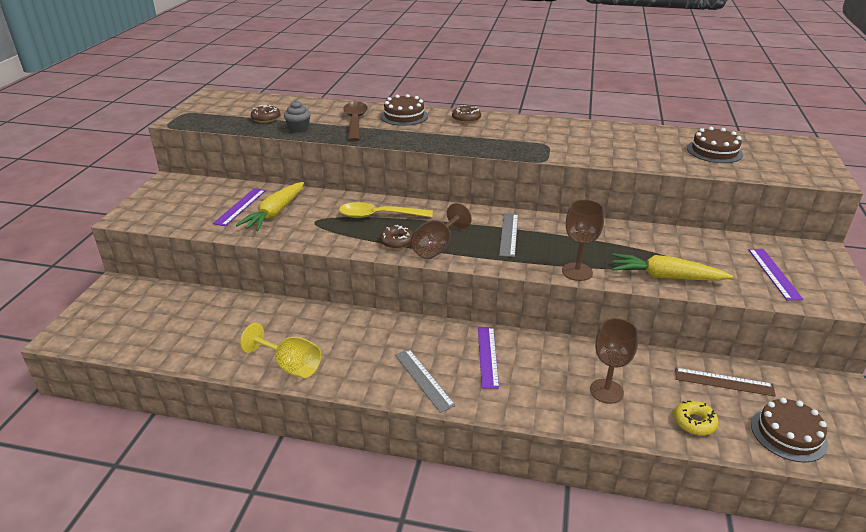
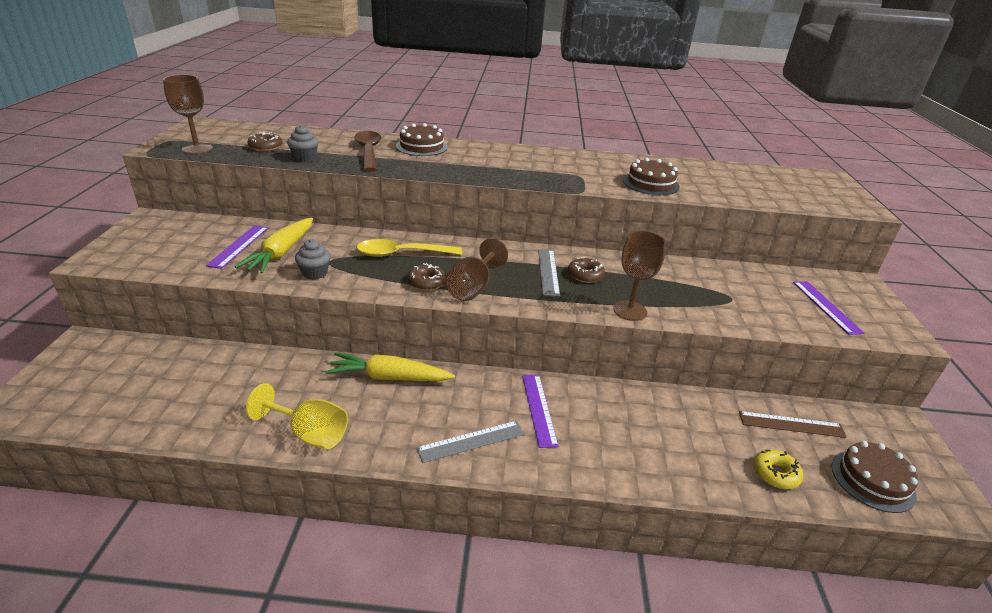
camera: 10 degrees left, 0 degrees up
(302, 231) = (315, 273): none -> grey cupcake
(424, 379) = (471, 441): grey ruler -> grey ruler turned 75 degrees counterclockwise
(466, 119) = (489, 150): brown donut -> brown donut (585, 275)
(606, 391) = (675, 443): brown goblet -> brown goblet (197, 149)
(665, 277) = (722, 313): yellow carrot -> yellow carrot (389, 377)
(714, 151) = (747, 183): brown cake -> brown cake (650, 183)

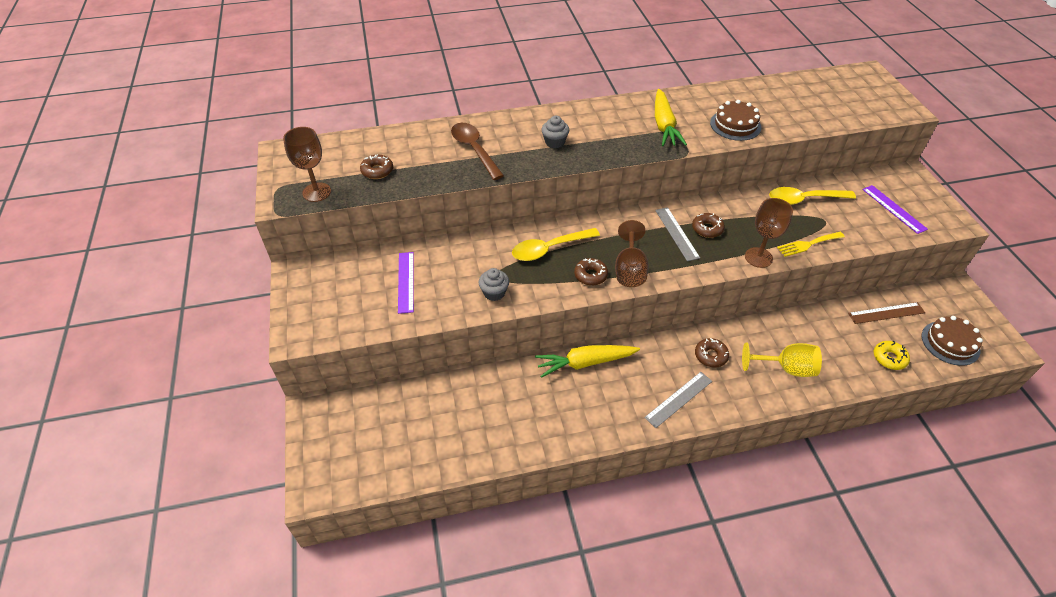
camera: 15 degrees left, 15 degrees up
(281, 253) = (448, 279): yellow carrot -> yellow carrot (664, 125)
(305, 158) = (425, 176): grey cupcake -> grey cupcake (554, 142)
(309, 433) = (560, 431): yellow goblet -> yellow goblet (786, 368)
(421, 146) = (515, 128): brown cake -> none
(539, 409) = (710, 356): purple ruler -> brown donut
(698, 313) = (808, 244): none -> yellow fork
(715, 276) = (804, 199): none -> yellow spoon

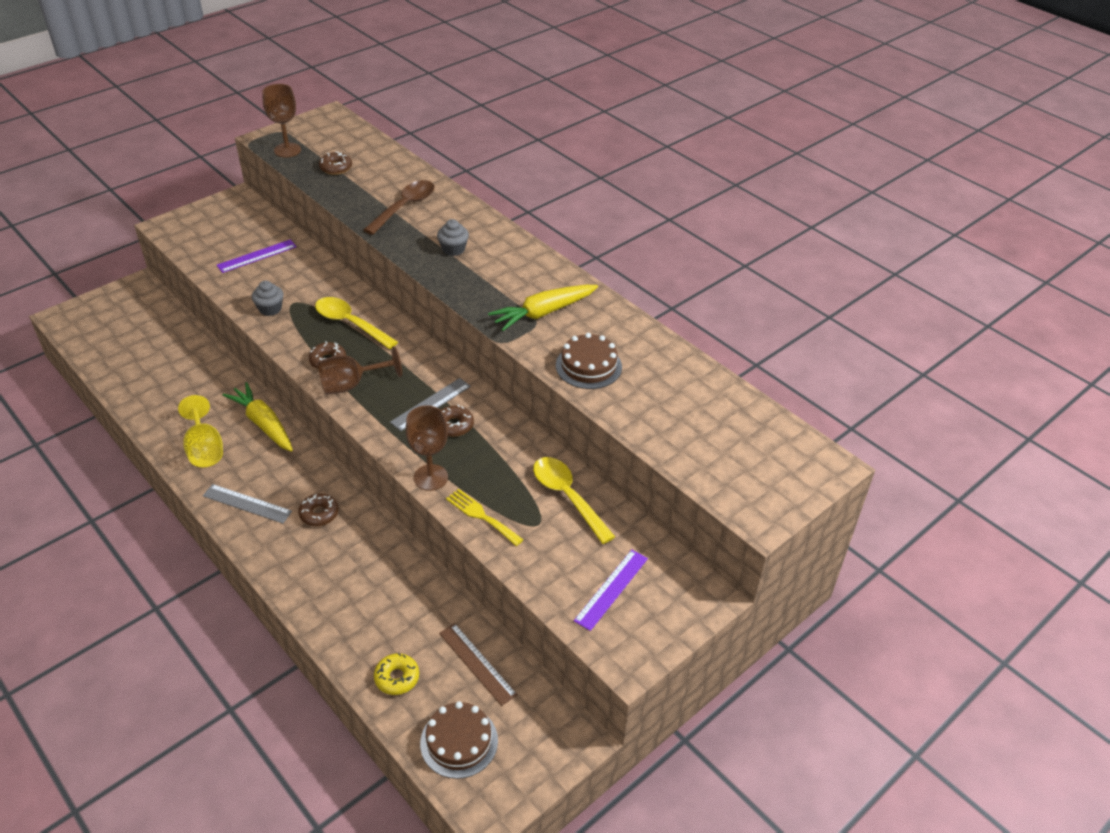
camera: 60 degrees right, 5 degrees down
(786, 368) = (331, 581): yellow goblet -> yellow goblet (204, 449)

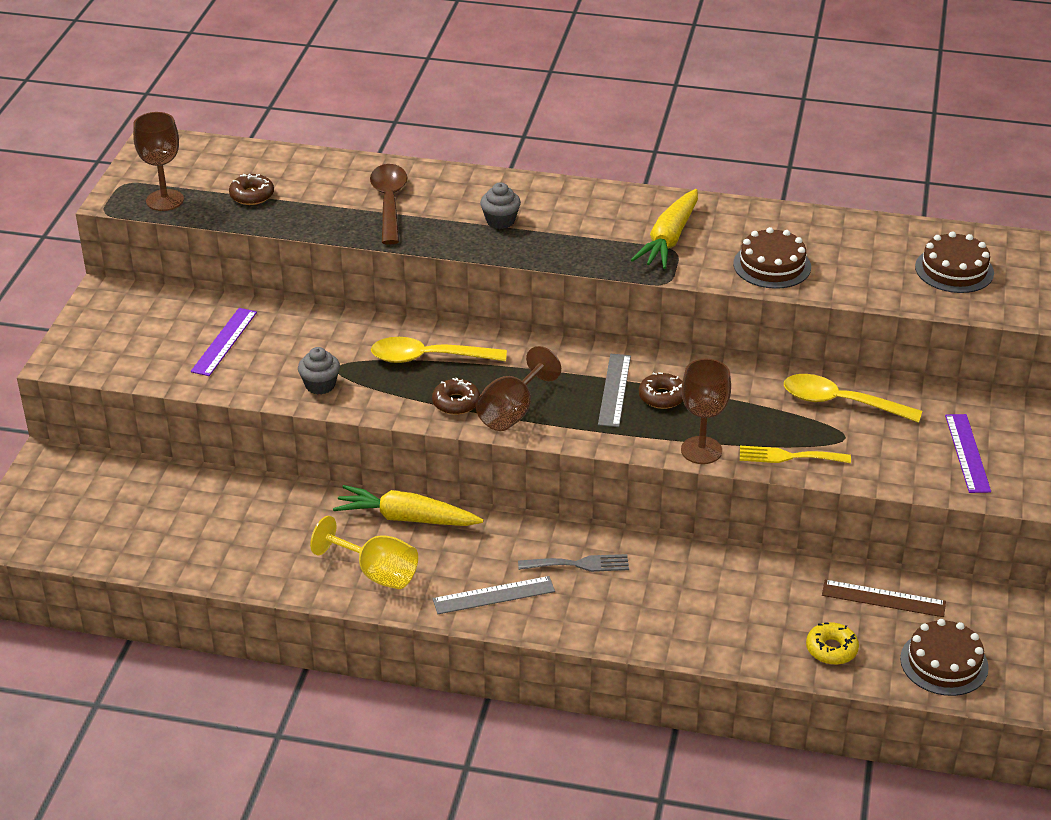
camera: 35 degrees left, 5 degrees down
(319, 514) = (579, 564): brown donut -> grey fork
(720, 437) = (954, 270): none -> brown cake

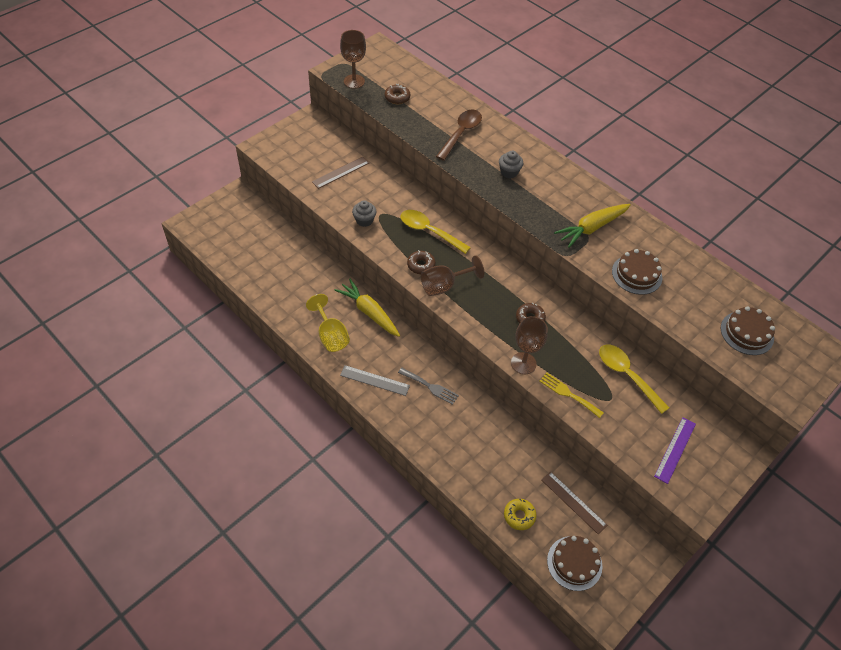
camera: 30 degrees right, 15 degrees up
(224, 341) = (340, 172): purple ruler -> brown ruler
(614, 390) = (508, 300): grey ruler -> none

